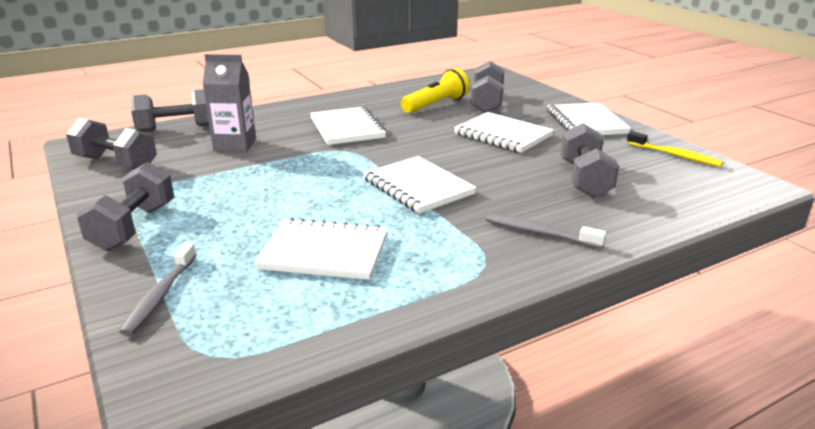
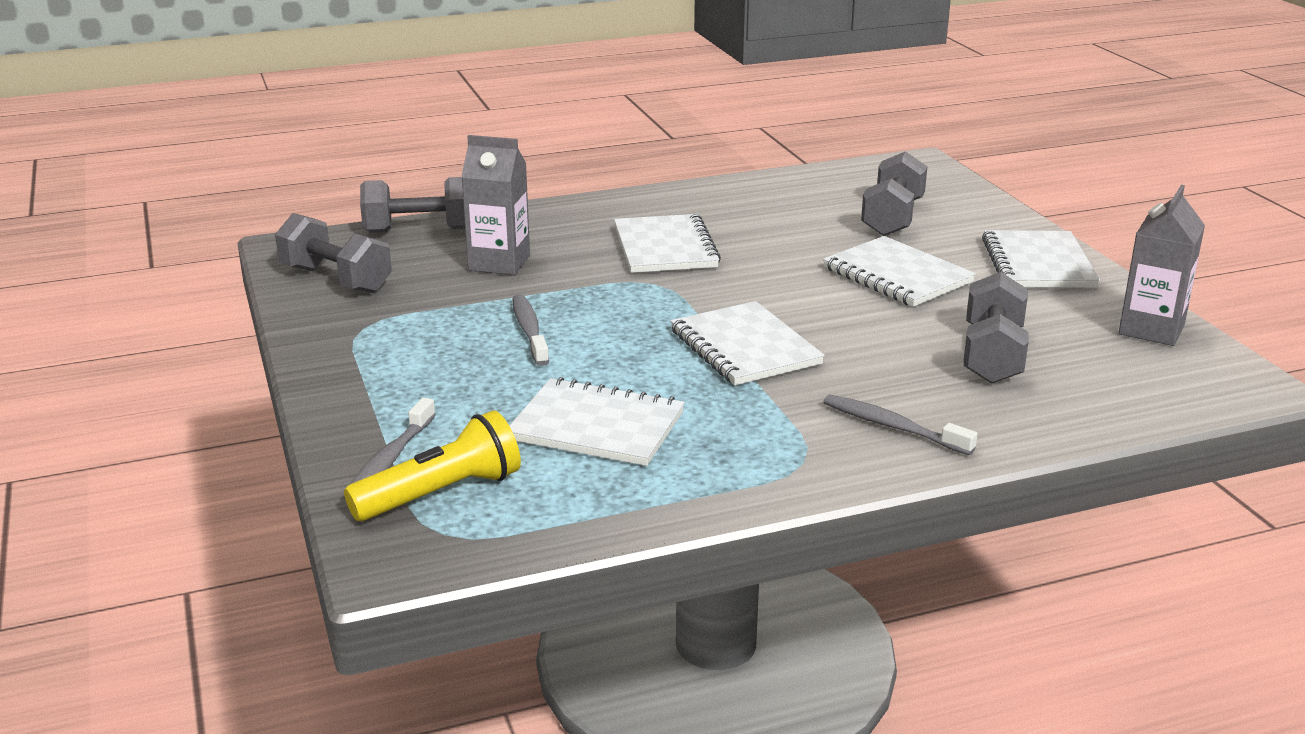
camera: 10 degrees right, 0 degrees up
(133, 227) = (358, 372): grey dumbbell -> none
(262, 187) = (529, 330): none -> grey toothbrush
(436, 105) = (811, 216): yellow flashlight -> yellow flashlight (441, 494)
(675, 155) = (1151, 329): yellow toothbrush -> grey carton

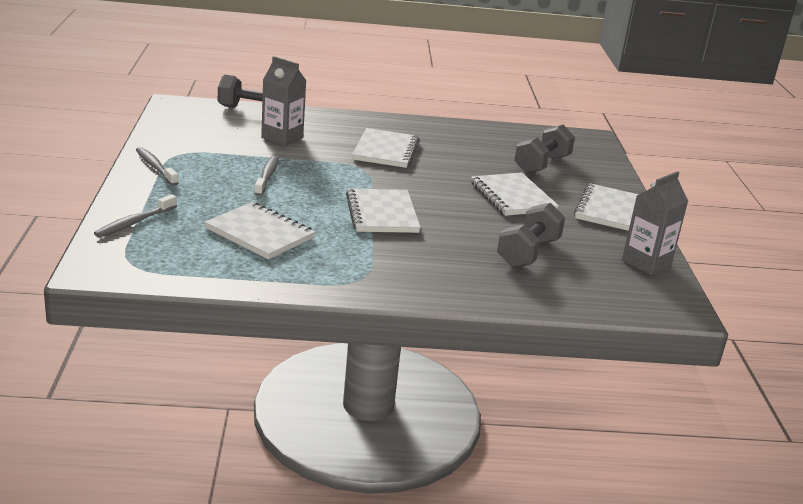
camera: 15 degrees right, 0 degrees up
(336, 280) = (185, 126): grey dumbbell -> none
(441, 494) = (147, 245): yellow flashlight -> none
(892, 427) = (429, 275): grey toothbrush -> grey toothbrush (155, 167)

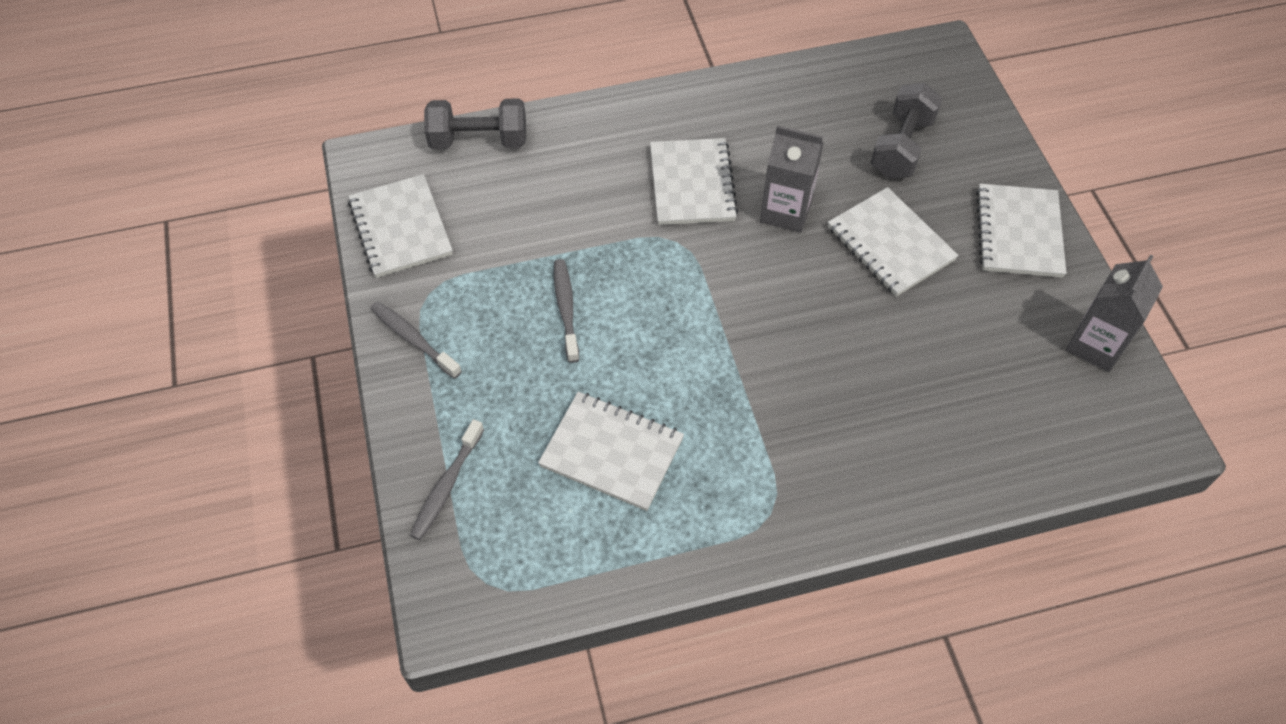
camera: 10 degrees left, 30 degrees up
(282, 138) = (546, 200): grey carton -> grey carton (785, 211)
(382, 213) = (743, 347): white notebook -> white notebook (400, 228)
(528, 253) = (950, 375): grey dumbbell -> none

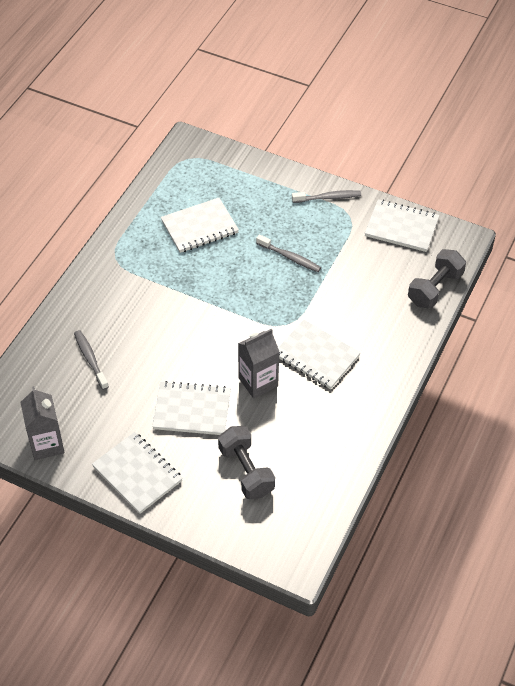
camera: 130 degrees right, 5 degrees down
(446, 486) = (242, 169): grey toothbrush -> grey toothbrush (90, 359)

